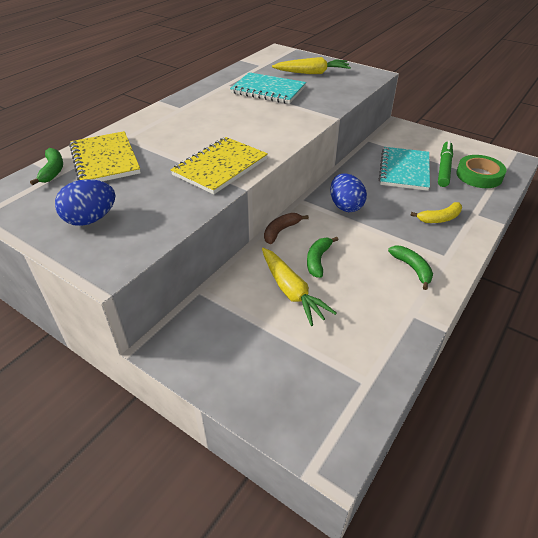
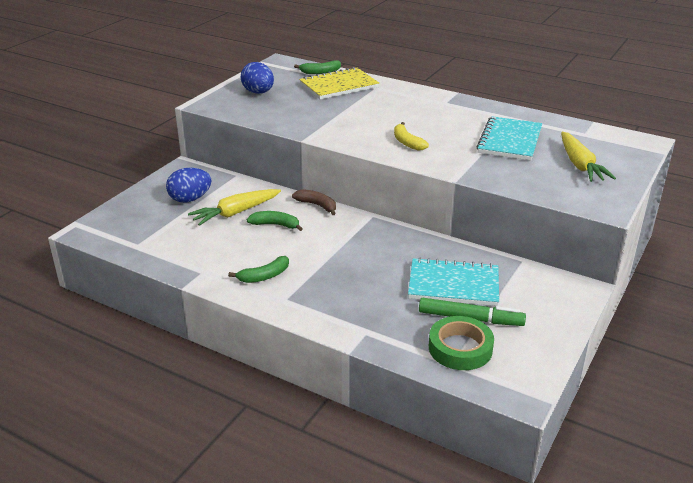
camera: 85 degrees right, 10 degrees down
(220, 167) = (335, 128): yellow notebook -> none
(345, 206) = (365, 240): blue egg -> blue egg (190, 199)
(439, 218) = (352, 302): yellow banana -> yellow banana (407, 142)

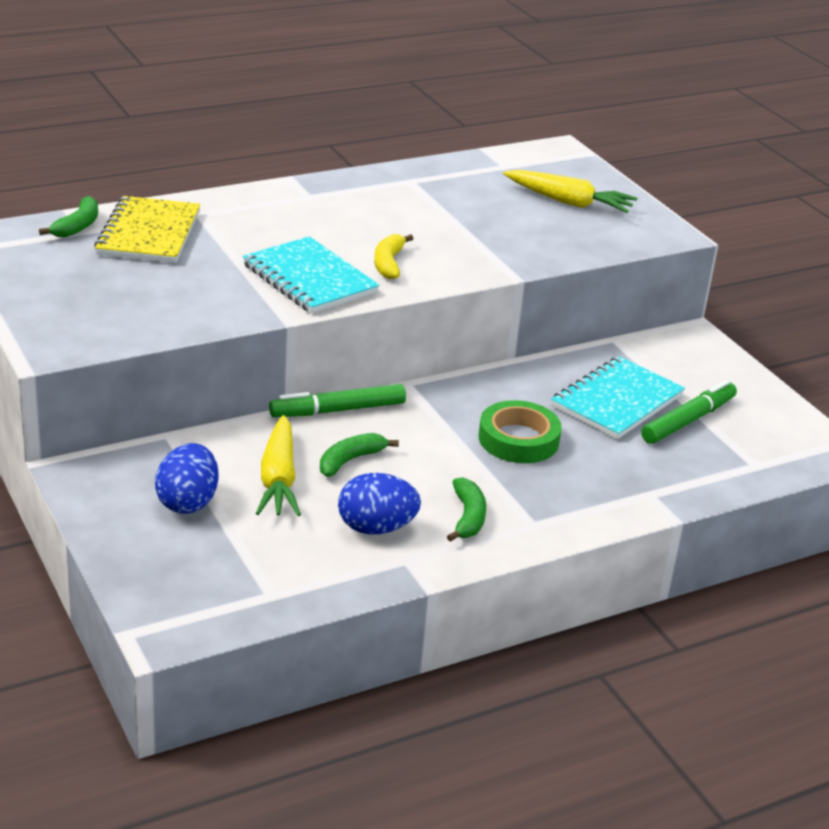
camera: 60 degrees left, 0 degrees up
(258, 92) = (75, 295): blue egg -> blue egg (376, 528)
(317, 205) = (338, 410): brown banana -> green marker
(407, 142) = (389, 263): yellow banana -> yellow banana turned 90 degrees clockwise
(460, 348) = (733, 450): green tape -> green tape (518, 439)
(510, 141) = (466, 208): turquoise notebook -> turquoise notebook (310, 279)

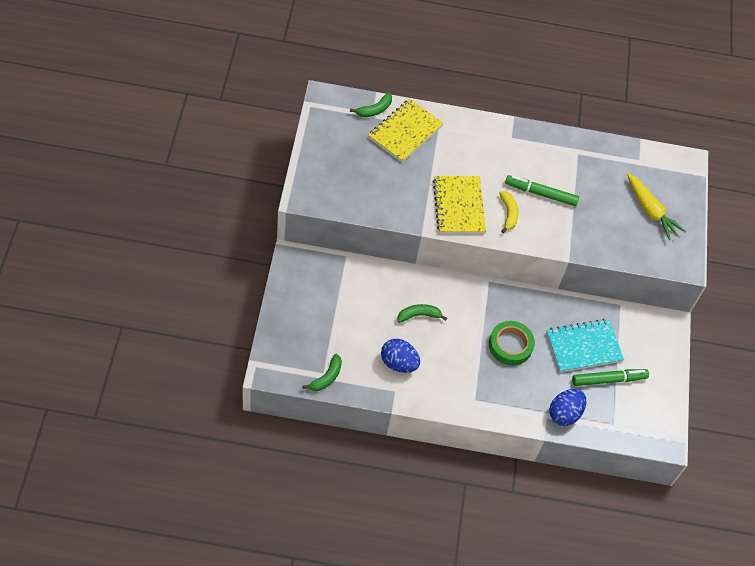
camera: 30 degrees right, 25 degrees up
(188, 502) = (328, 302): blue egg -> blue egg (564, 413)
(278, 479) = (377, 309): yellow carrot -> none
(310, 279) = (459, 206): turquoise notebook -> yellow notebook
(338, 410) = (438, 280): green marker -> green marker (540, 194)
(389, 263) = (508, 214): yellow banana -> yellow banana turned 135 degrees clockwise
(468, 517) = (445, 380): green banana -> green banana (326, 377)

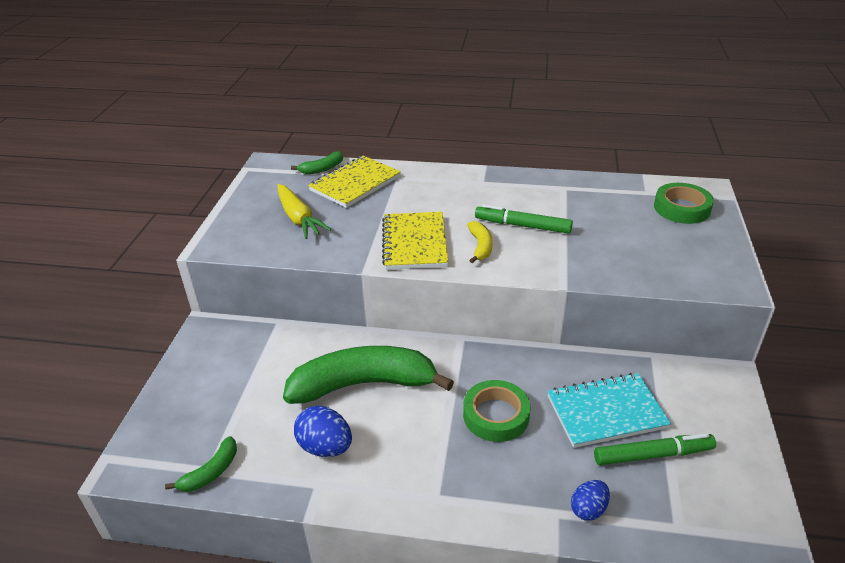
camera: 10 degrees right, 20 degrees down
(419, 315) = (364, 384): green banana -> green banana, size x2.30
(564, 413) = (588, 509): blue egg -> blue egg, size x0.65
(650, 211) = (671, 234): yellow carrot -> yellow carrot (299, 218)
(664, 183) = (682, 208): none -> green tape

